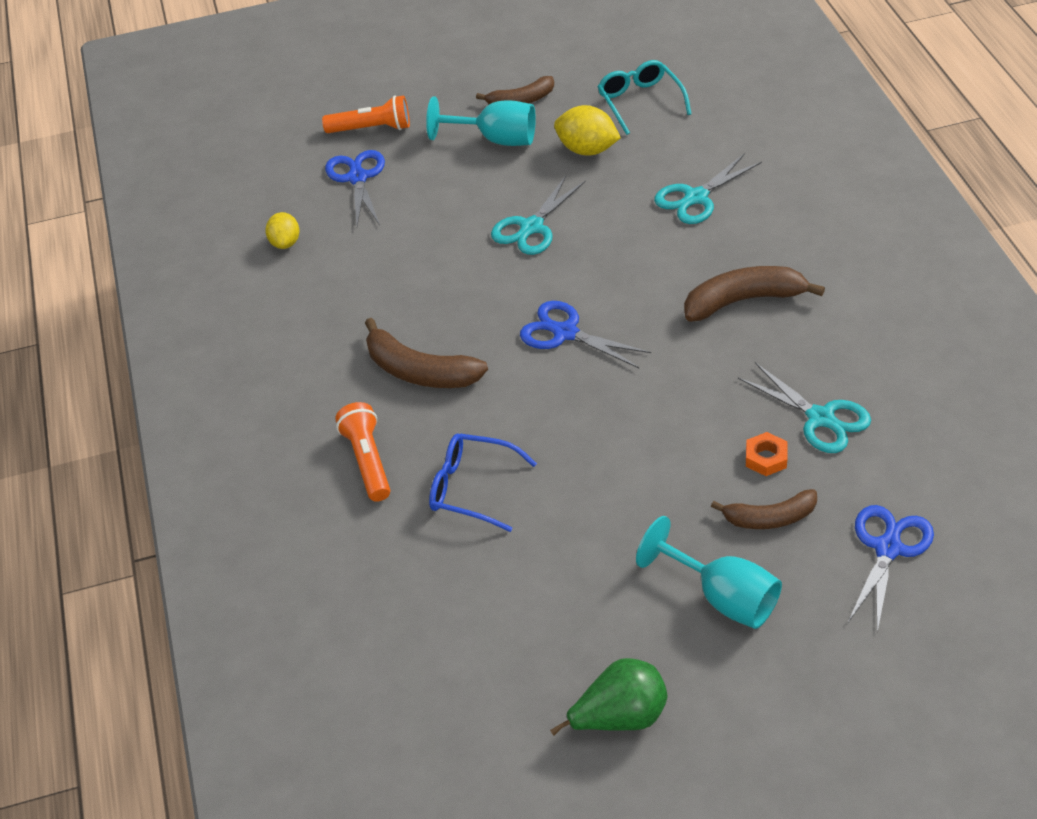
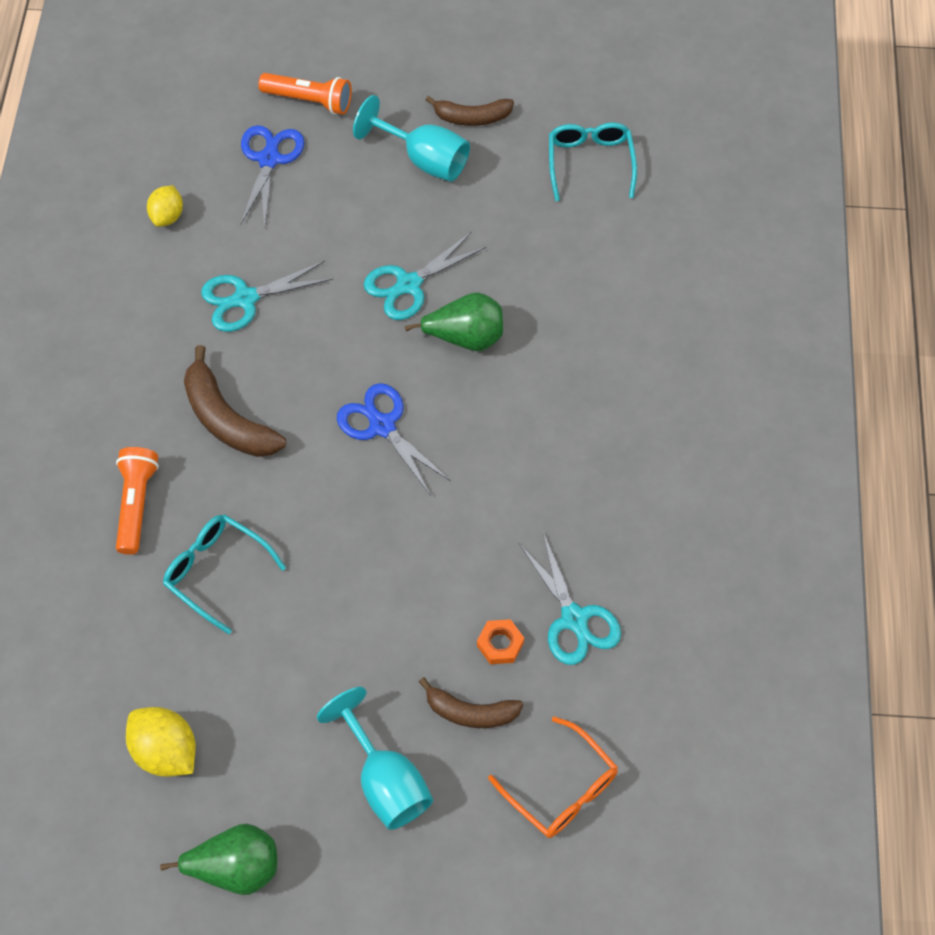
camera: 15 degrees right, 15 degrees up
(472, 488) = (216, 572): blue glasses -> turquoise glasses
(587, 150) = (508, 206): yellow lemon -> yellow lemon (166, 751)
(603, 249) = (465, 337): none -> green pear
(696, 198) = (586, 307): turquoise scissors -> turquoise scissors (246, 299)
(743, 300) = (570, 452): brown banana -> none
(887, 548) = (561, 788): blue scissors -> orange glasses

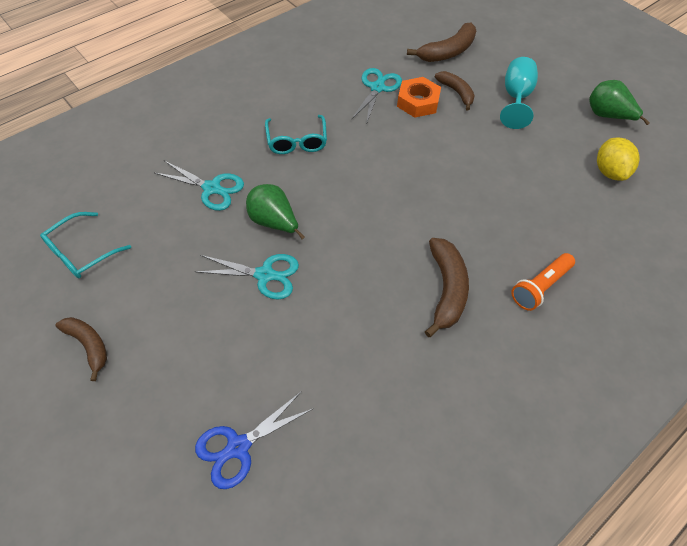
camera: 135 degrees left, 5 degrees down
(167, 216) = (353, 470): yellow lemon -> none
(216, 572) = (522, 221): turquoise glasses -> turquoise glasses (297, 141)
(246, 299) = (363, 353): turquoise scissors -> turquoise scissors (212, 188)
(309, 101) = (155, 471): orange flashlight -> none
(382, 426) = (367, 217): blue scissors -> none
(424, 159) = (153, 344): turquoise goblet -> none
(500, 644) = (418, 102): orange nut -> orange nut, size x1.71
(561, 788) = (447, 52): orange glasses -> brown banana

